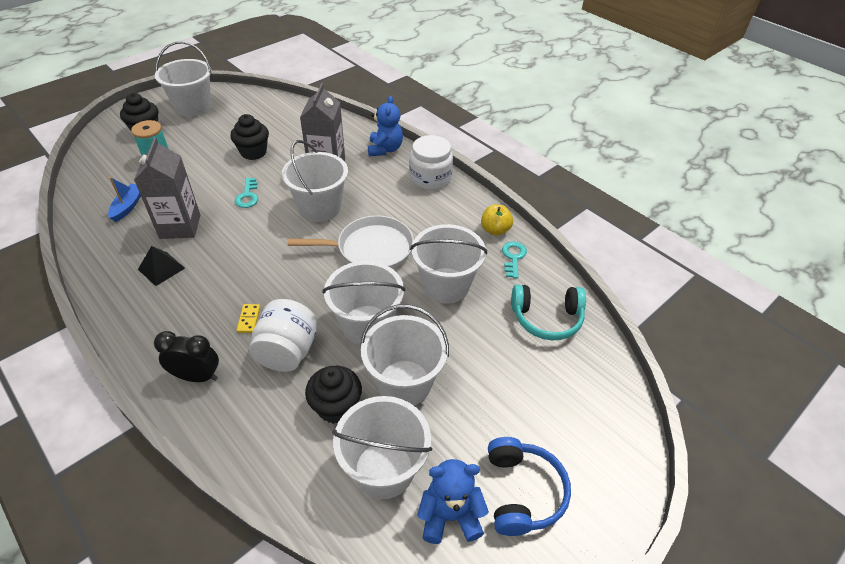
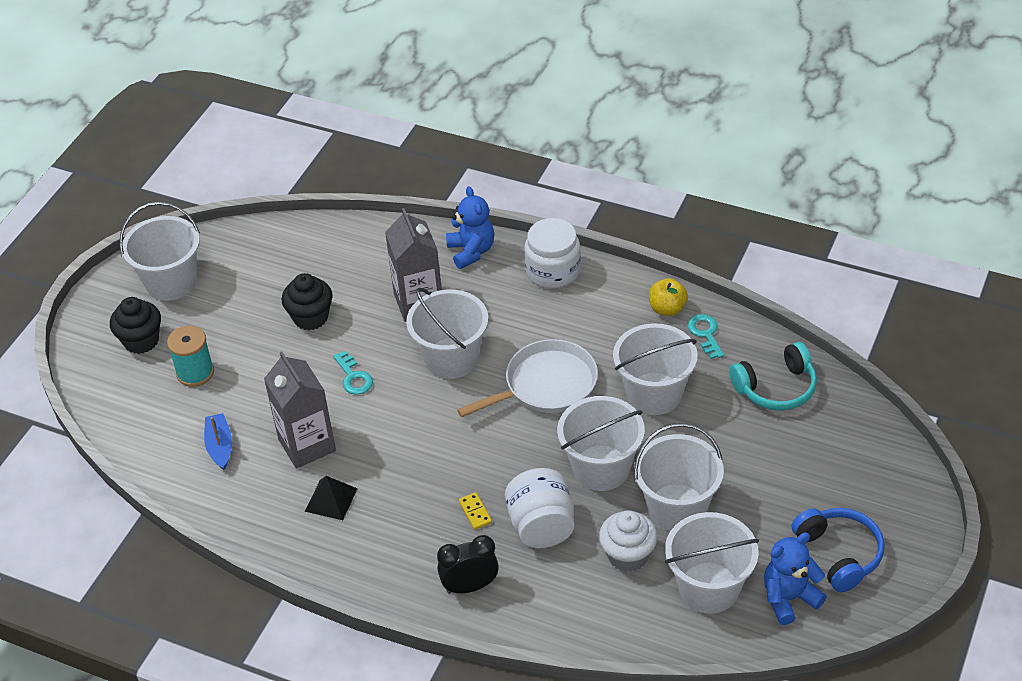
camera: 20 degrees left, 0 degrees up
(336, 407) = (628, 555): black cupcake -> white cupcake

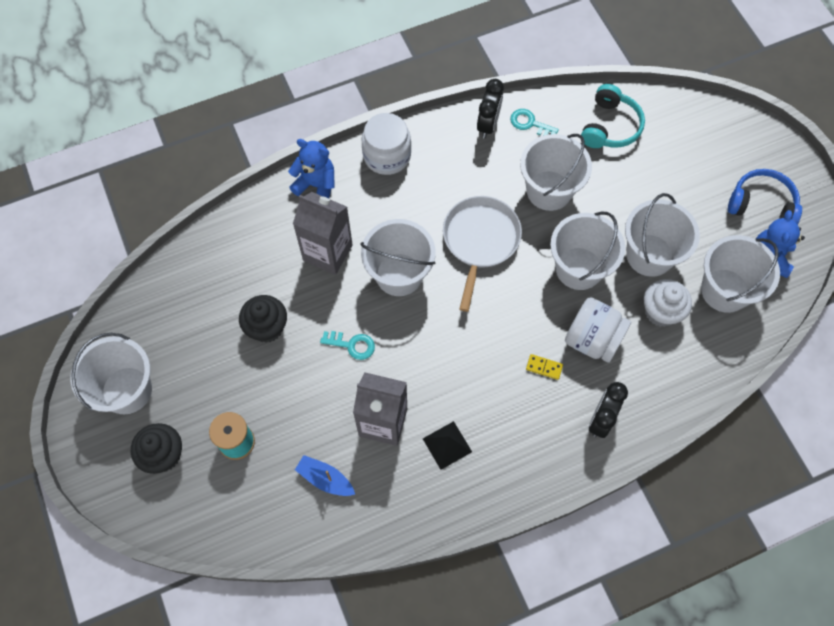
camera: 50 degrees left, 20 degrees up
(667, 309) = (488, 125): yellow apple -> black clock

